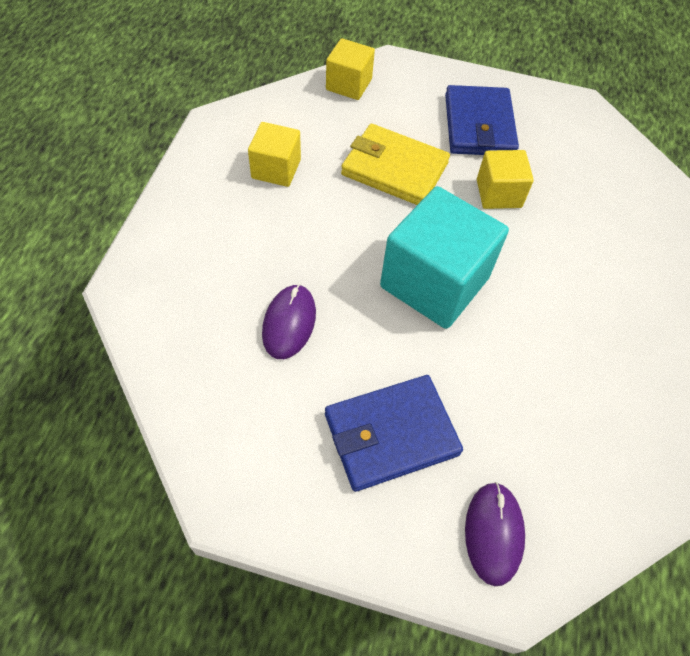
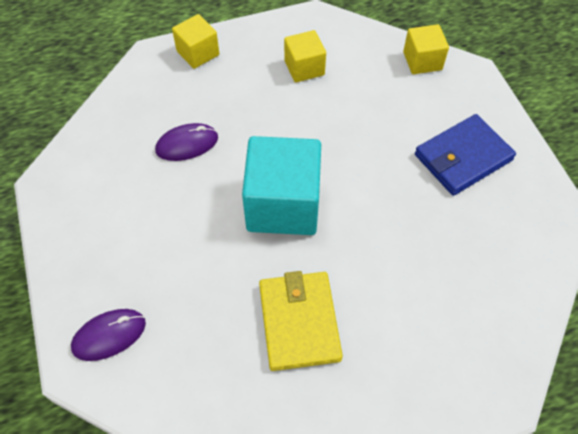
camera: 60 degrees right, 0 degrees up
(391, 434) = (143, 241): blue wallet -> none
(394, 169) = (366, 129): yellow wallet -> yellow wallet (299, 322)
(498, 193) = (403, 204): yellow cube -> yellow cube (198, 53)

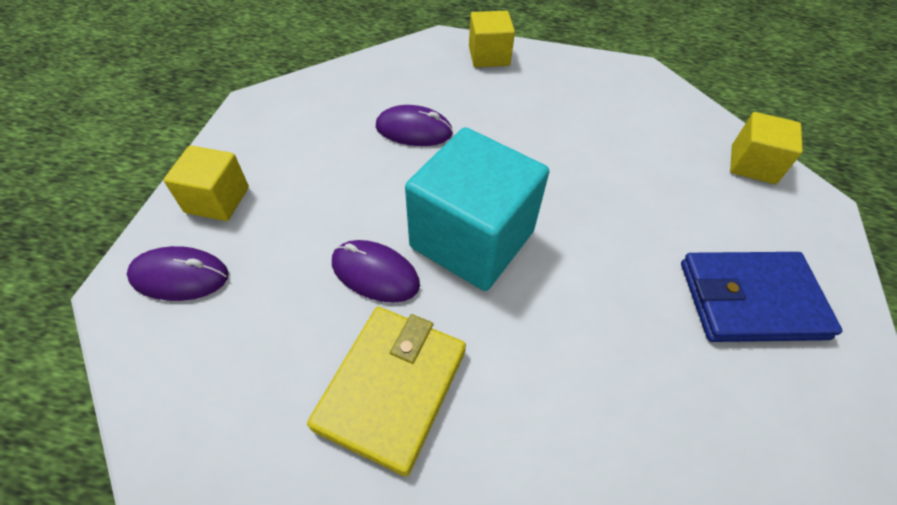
camera: 30 degrees right, 5 degrees down
(238, 261) = (375, 273): none -> purple mouse
(304, 68) = (596, 113): yellow cube -> yellow cube (217, 200)

